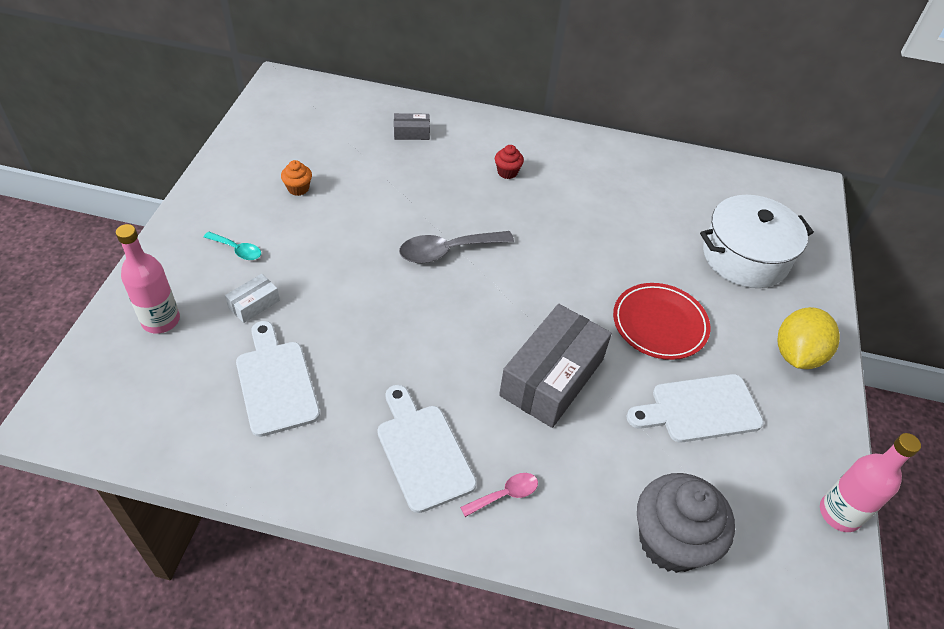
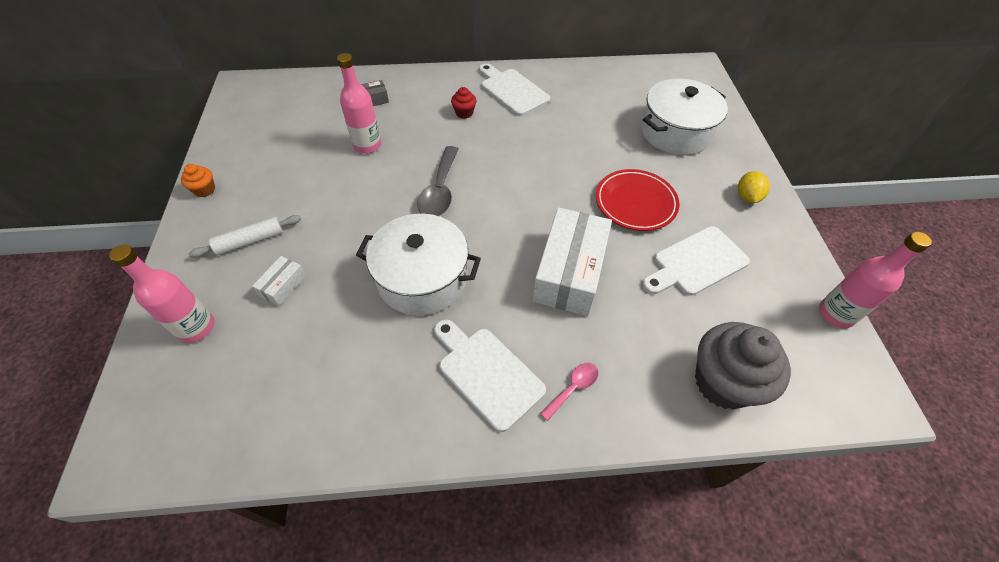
camera: 15 degrees left, 5 degrees up
(237, 250) = (250, 241): turquoise spoon -> white rolling pin
(276, 383) = (329, 352): white cutting board -> white cutting board (512, 91)
(298, 188) = (288, 172): orange cupcake -> orange cupcake (204, 190)
(389, 181) = (367, 145): none -> pink bottle
(394, 337) = (422, 278): none -> white pot
(447, 251) = (440, 191): grey spoon -> grey spoon turned 45 degrees counterclockwise
(552, 377) = (569, 272): grey box -> white box
(797, 355) = (747, 197): yellow lemon -> yellow lemon, size x0.62

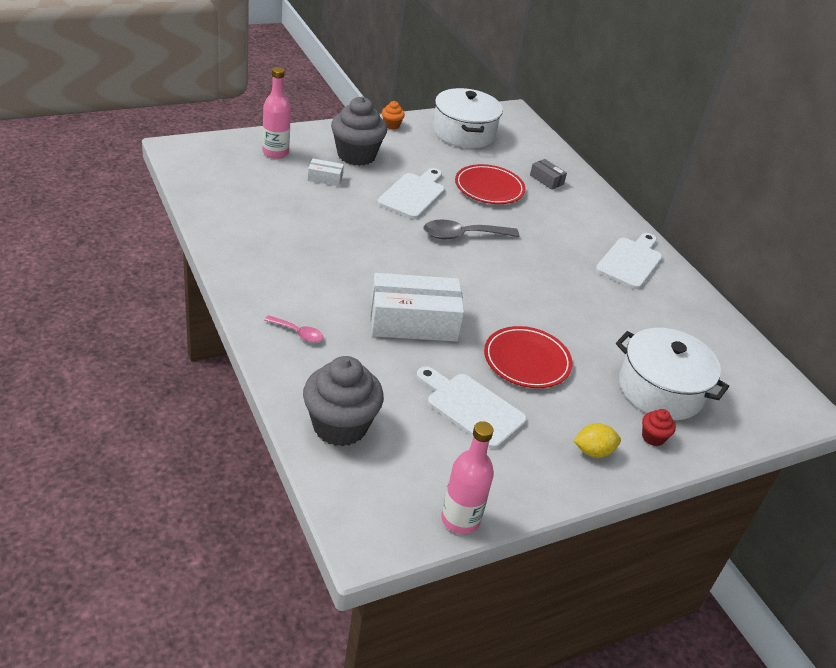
camera: 65 degrees right, 15 degrees down
(250, 241) = (356, 155): white rolling pin -> grey cupcake
(367, 145) = (489, 188): pink bottle -> red plate
(422, 278) = (364, 241): white pot -> white pot (464, 133)
(464, 113) = (572, 235): red cupcake -> red cupcake (653, 437)
(487, 373) = (293, 286): white cutting board -> white cutting board (413, 194)

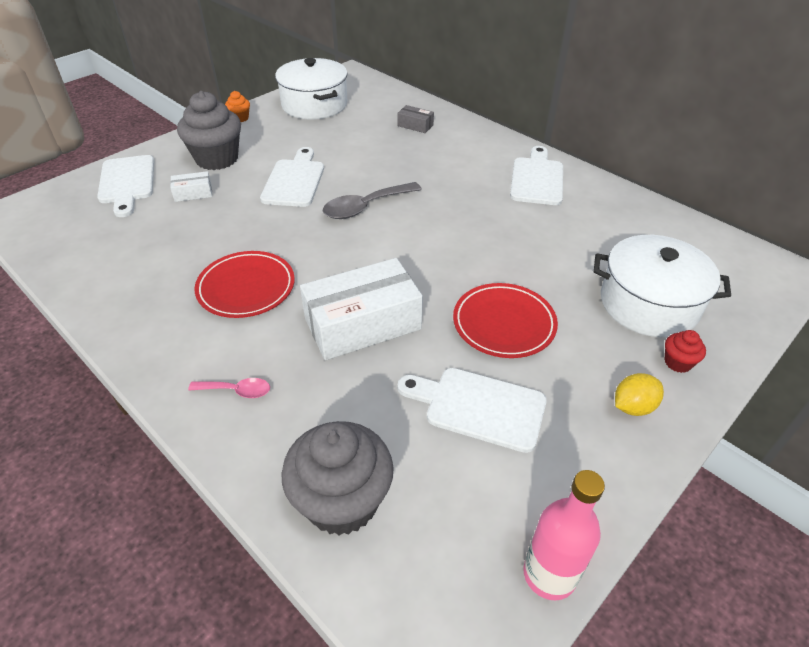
camera: 15 degrees left, 5 degrees up
(275, 152) = (127, 182): pink bottle -> white cutting board
(489, 188) = (366, 150): red plate -> red plate (246, 288)

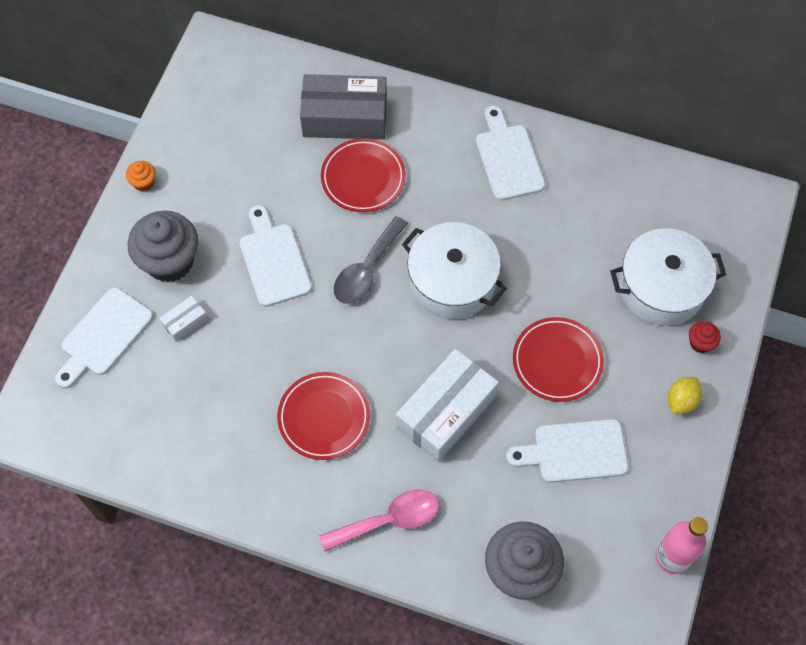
camera: 25 degrees left, 20 degrees up
(127, 182) = (104, 336): white cutting board -> white cutting board turned 75 degrees clockwise
(237, 391) = (389, 520): pink spoon -> pink spoon, size x1.79
(314, 105) = (211, 123): white pot -> white pot (452, 281)
(404, 157) = (363, 178): none -> red plate
(415, 125) = (345, 117): grey box -> grey box, size x2.24

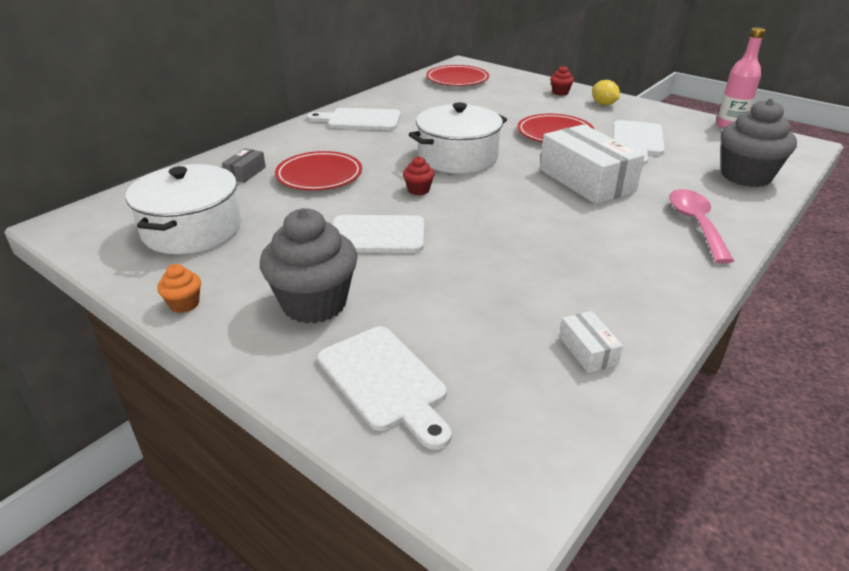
camera: 70 degrees left, 30 degrees down
(185, 322) = (408, 307): white box -> white box (587, 350)
(324, 417) = (572, 238): red plate -> red plate (457, 79)
(345, 117) = (245, 173): grey box -> grey box, size x0.45
(366, 270) = (418, 190): grey spoon -> red cupcake
(661, 288) = (510, 95): white pot -> white pot (192, 229)

